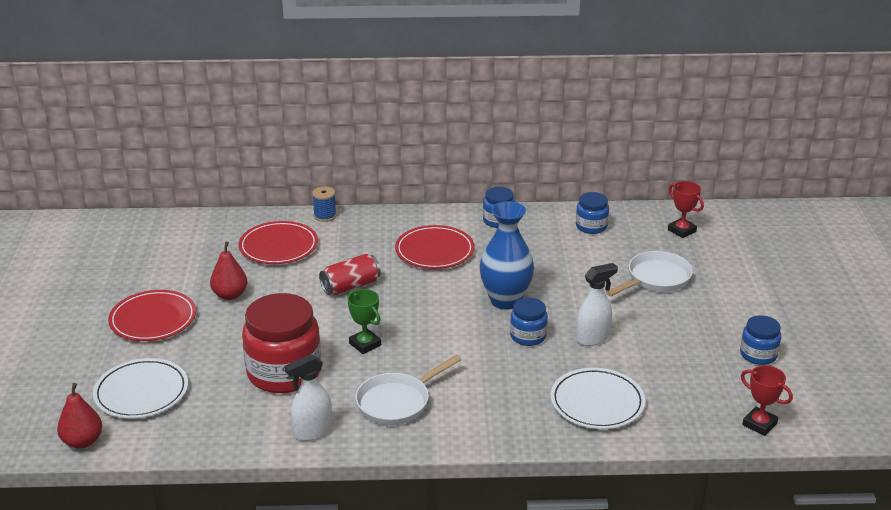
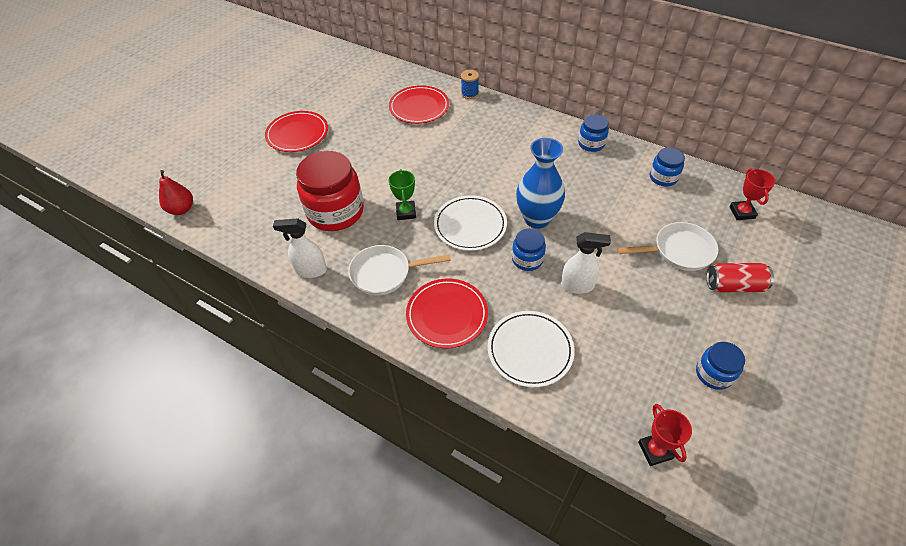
camera: 35 degrees right, 20 degrees up
(141, 392) = (243, 187): white plate -> white plate (470, 225)
(230, 295) = (357, 134): red pear -> none
(350, 286) = (437, 159): red can -> red can (734, 285)
(434, 251) = (521, 152): red plate -> red plate (447, 315)

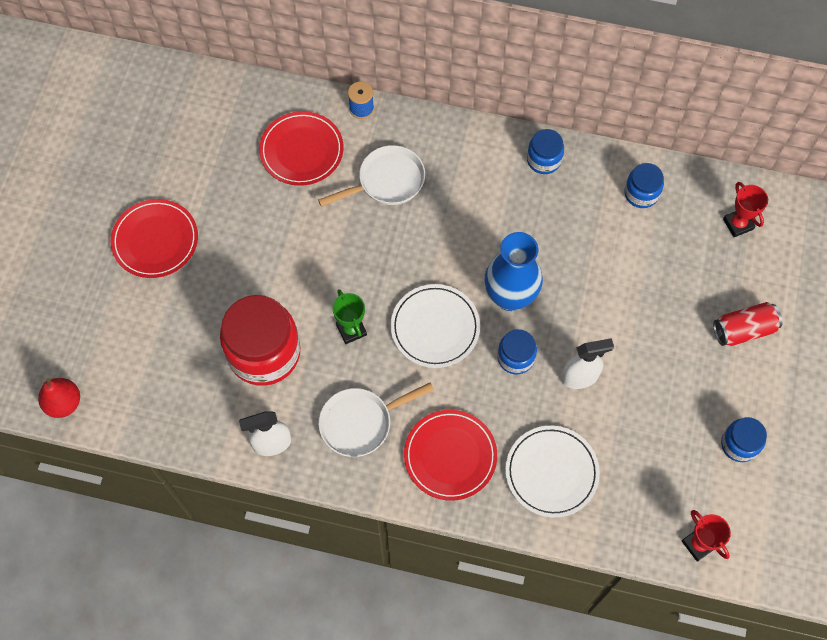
camera: 20 degrees left, 15 degrees up
(679, 251) = (678, 299): white pan -> white pan (387, 181)

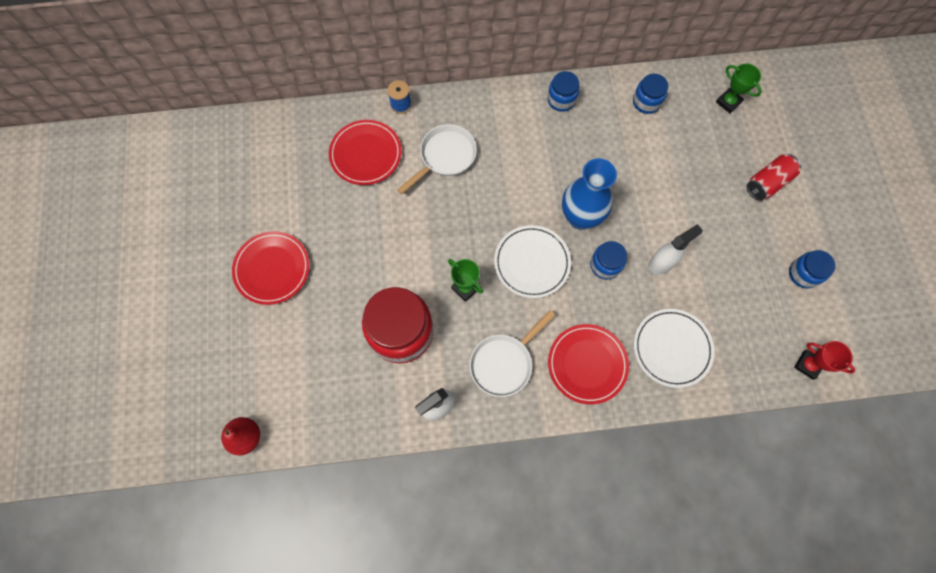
camera: 20 degrees left, 5 degrees up
(738, 224) = (728, 102): red trophy -> green trophy

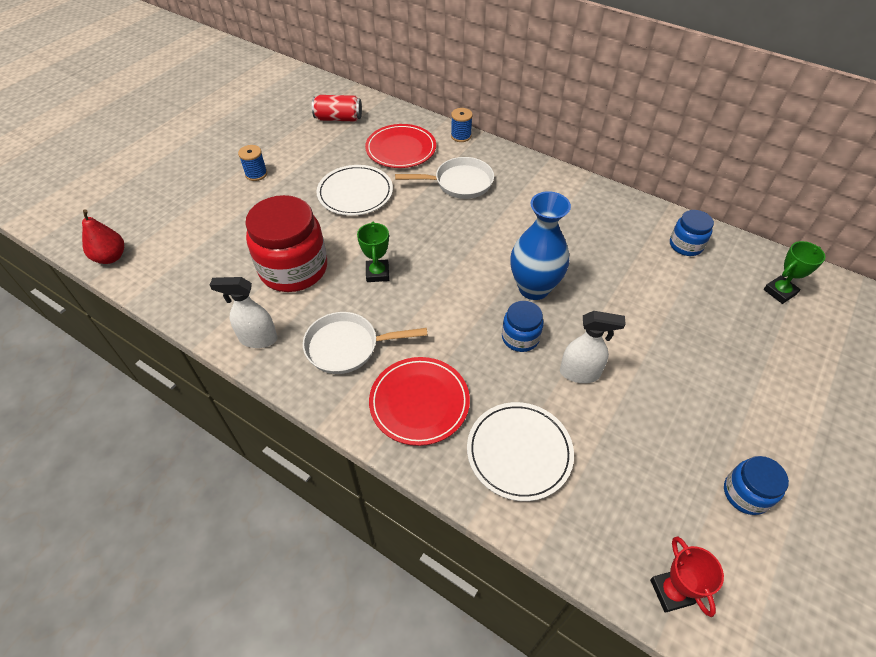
camera: 40 degrees right, 20 degrees down
(272, 269) = (256, 174): red plate -> blue spool
(532, 262) = (453, 292): white plate -> white plate (355, 193)
(561, 100) = (601, 201): blue jar -> none
(728, 102) = (780, 292): green trophy -> green trophy turned 60 degrees clockwise
(767, 182) = (770, 382): red can -> red can (338, 118)

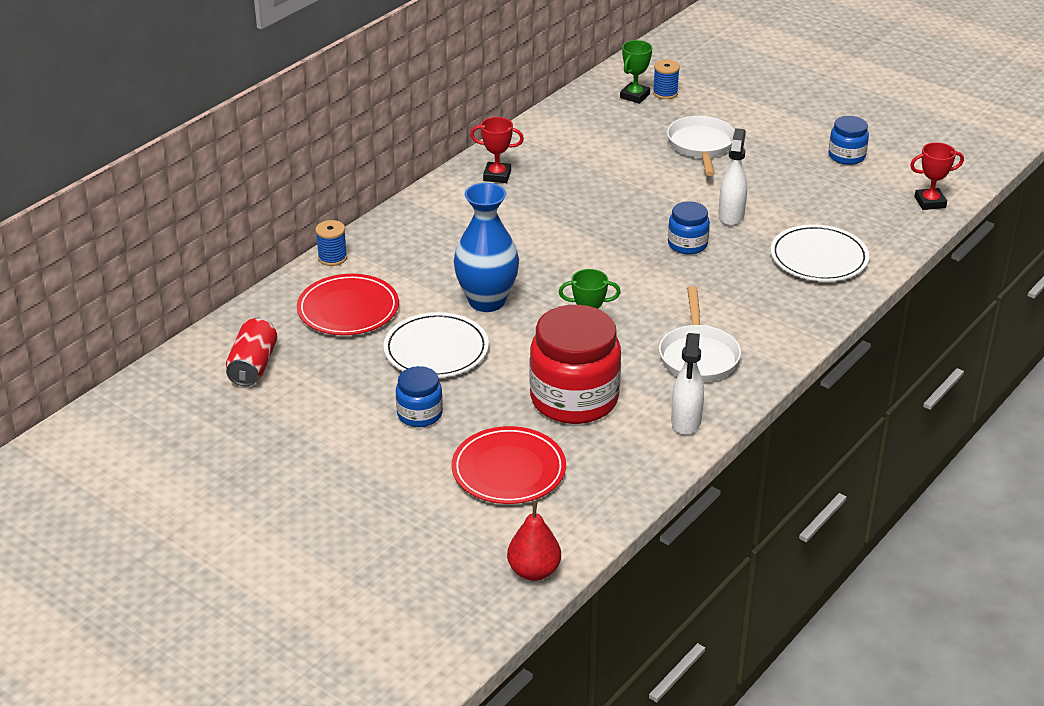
camera: 85 degrees left, 15 degrees down
(256, 174) = (372, 443): blue spool -> blue spool (665, 93)
(419, 402) = (768, 310): red plate -> red plate (508, 470)
(459, 183) = (433, 265): white pan -> white pan (701, 146)
(534, 288) = (620, 229): blue vase -> blue vase (487, 301)
(595, 207) = (497, 176): none -> red trophy
(685, 245) = (566, 132): blue jar -> blue jar (419, 414)
(780, 292) = (635, 96): green trophy -> green trophy turned 60 degrees clockwise

